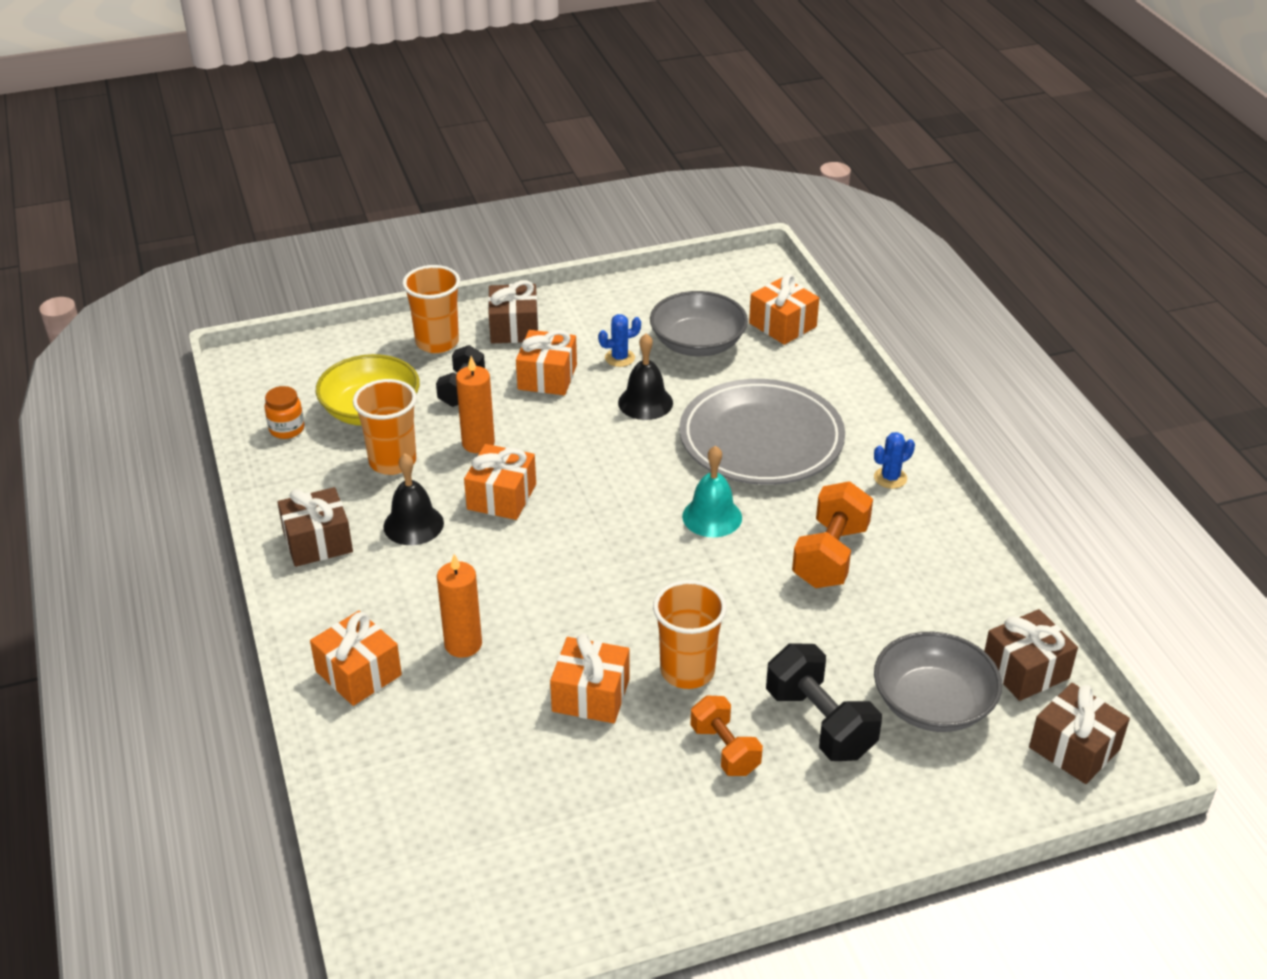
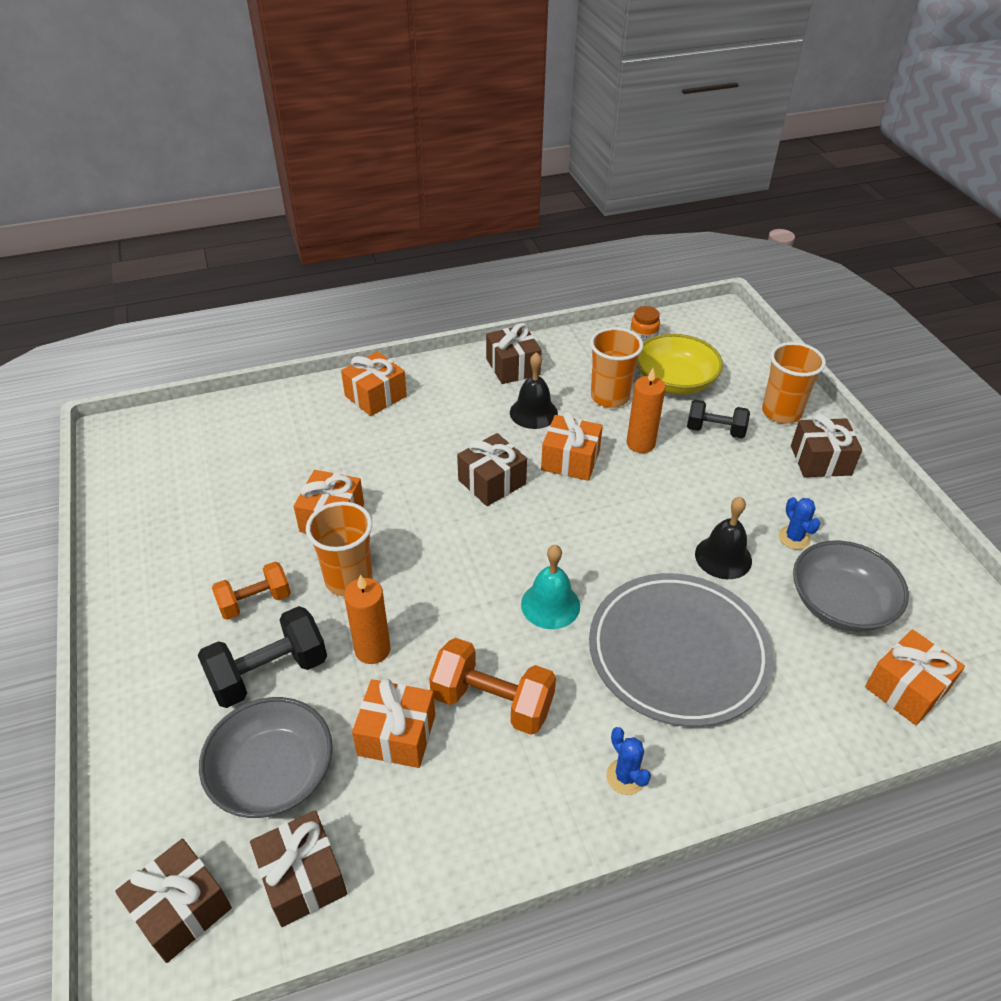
camera: 90 degrees right, 5 degrees up
(463, 644) = (397, 445): orange candle -> orange candle (372, 649)
(534, 559) = (492, 482): none -> brown gift
(547, 377) = (747, 485): orange gift -> orange gift (396, 735)

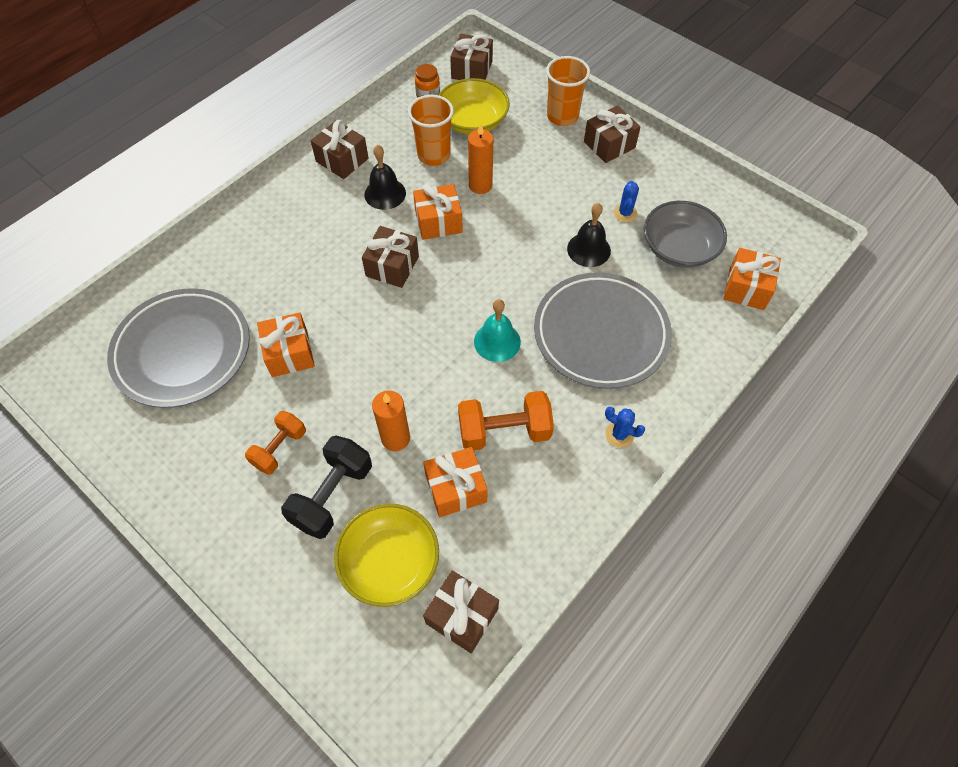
camera: 30 degrees left, 15 degrees up
(181, 909) = (396, 684): brown gift -> brown gift (472, 70)
(240, 472) = (183, 351): none -> grey plate
(273, 773) = (390, 562): grey bowl -> yellow bowl
(348, 579) = (339, 395): orange cup -> none
(375, 396) = (248, 234): orange gift -> none
(715, 430) = (526, 151): black dumbbell -> none
(794, 538) = (625, 213): blue cactus -> blue cactus turned 60 degrees clockwise

